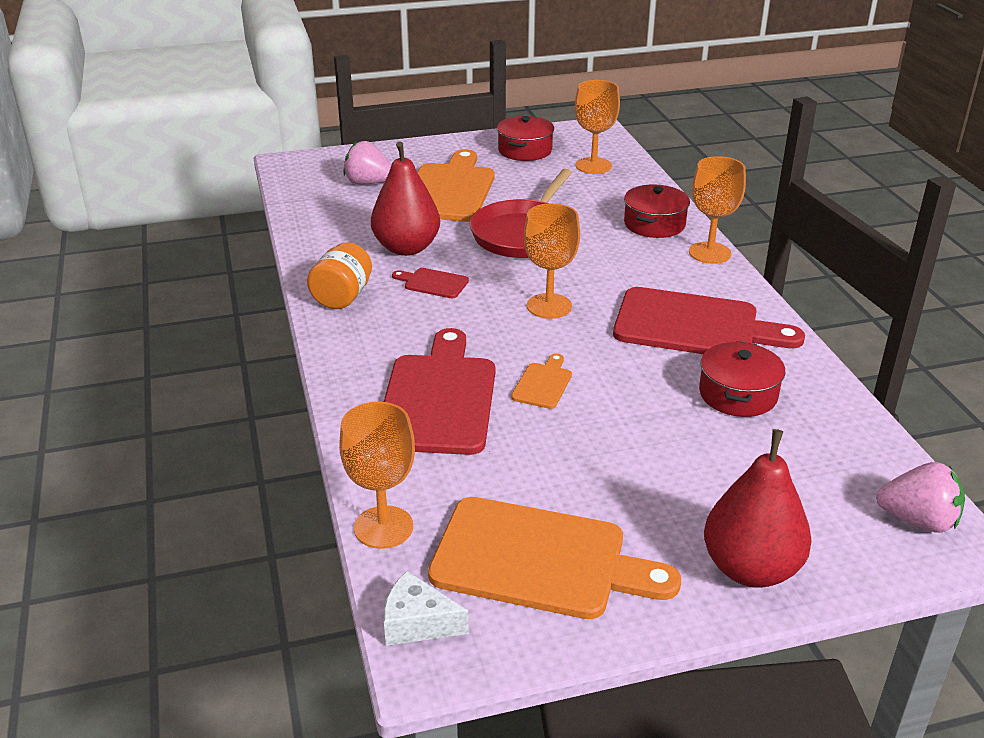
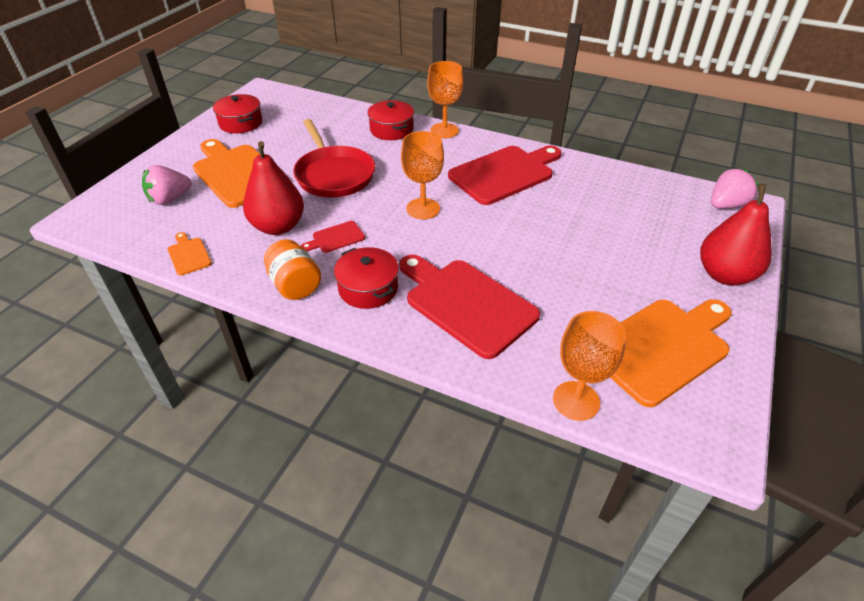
camera: 50 degrees left, 10 degrees up
(417, 623) = (682, 434): white cheese -> none
(543, 384) = (498, 254): orange cutting board -> orange cutting board (188, 255)
(593, 166) = (299, 112): orange goblet -> none
(738, 394) = (580, 196): red pot -> red pot (368, 288)

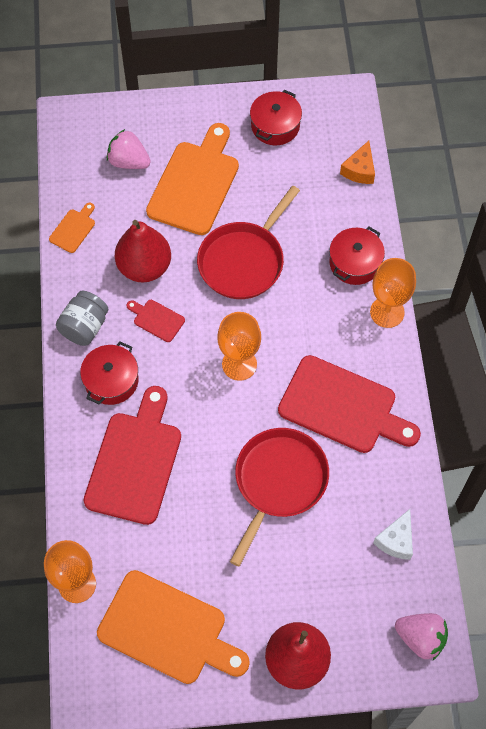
camera: 60 degrees right, 20 degrees up
(295, 285) = (84, 327): orange jar -> grey jar
(322, 104) = (359, 170): none -> orange cheese
(547, 226) = (279, 481): none -> red pan
(635, 188) = (396, 540): none -> white cheese

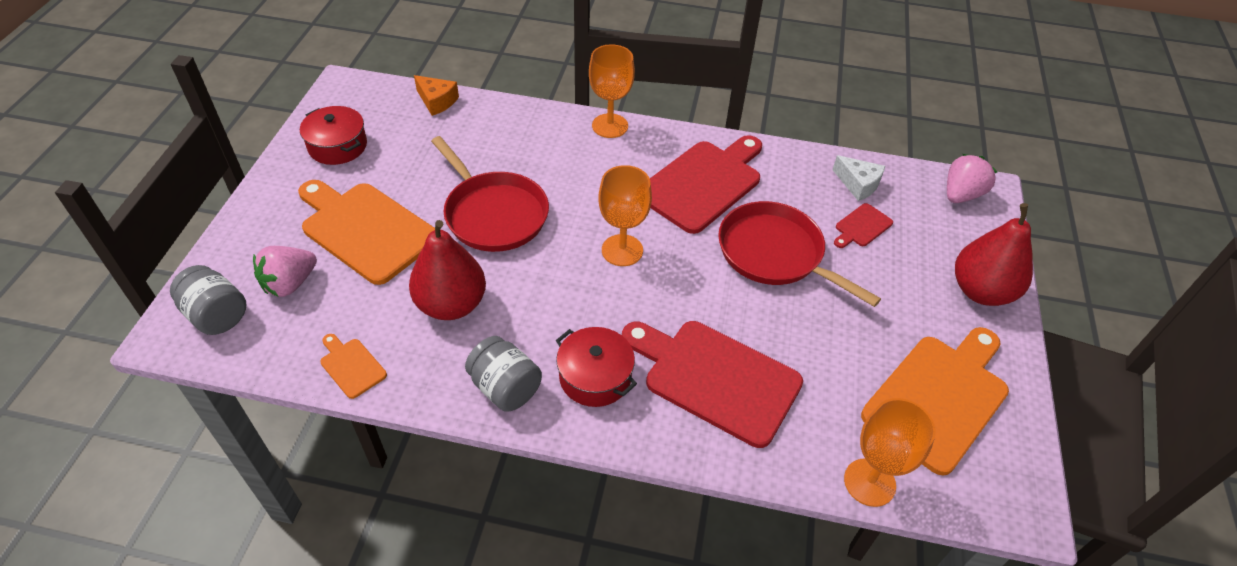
camera: 75 degrees left, 15 degrees down
(88, 134) = (217, 315): none -> grey jar
(156, 319) = (530, 310): red cutting board -> red cutting board (862, 227)
(355, 263) = (543, 132): red pot -> none

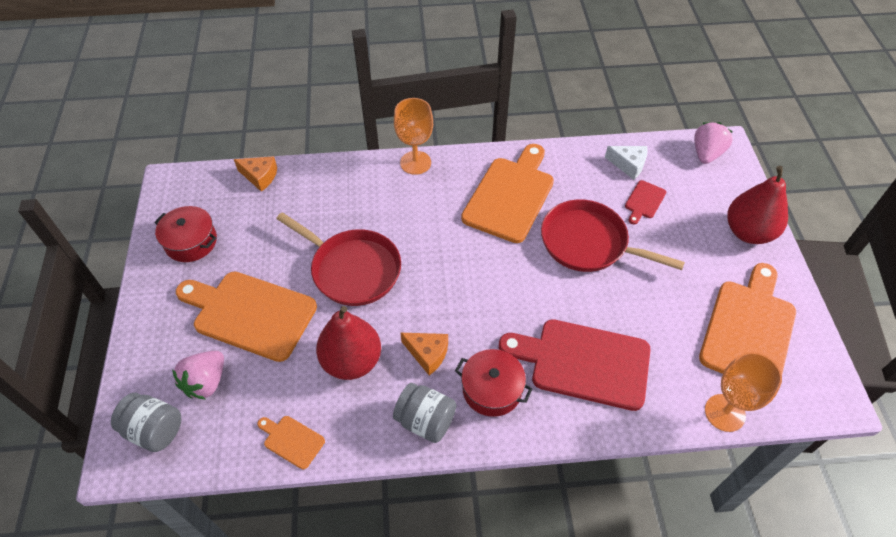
camera: 15 degrees left, 5 degrees up
(538, 320) = (427, 354): none -> orange cheese
(622, 250) = (469, 273): orange goblet -> none
(703, 183) = (510, 196): red cutting board -> orange cutting board

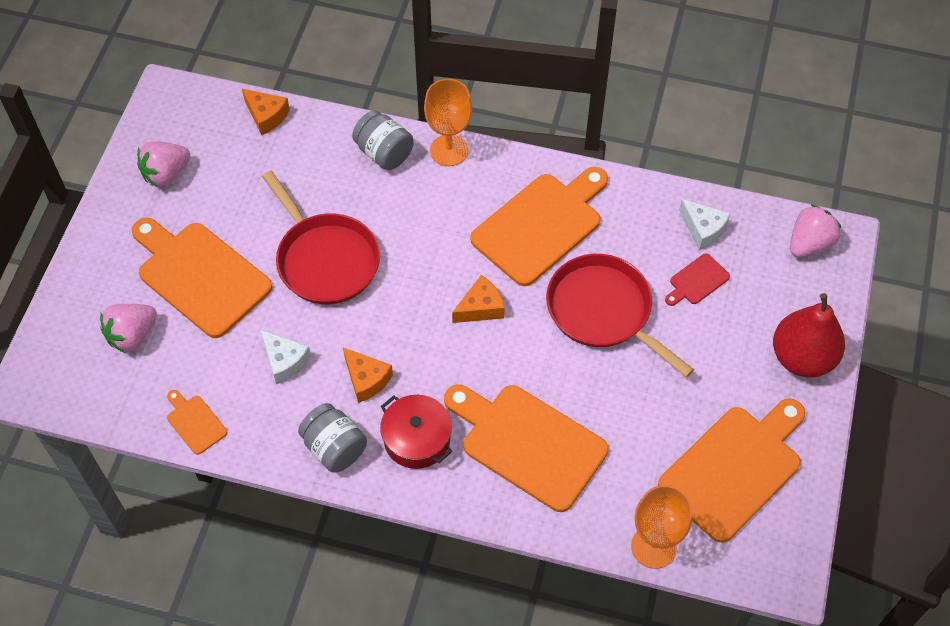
camera: 20 degrees right, 5 degrees up
(154, 430) = (68, 367): grey jar -> grey jar (384, 153)
(191, 242) = (166, 174): red pot -> pink strawberry
(352, 361) = (285, 361): red pear -> white cheese
(494, 268) = (481, 307): none -> orange cheese
(583, 363) = (528, 444): red cutting board -> orange cutting board

